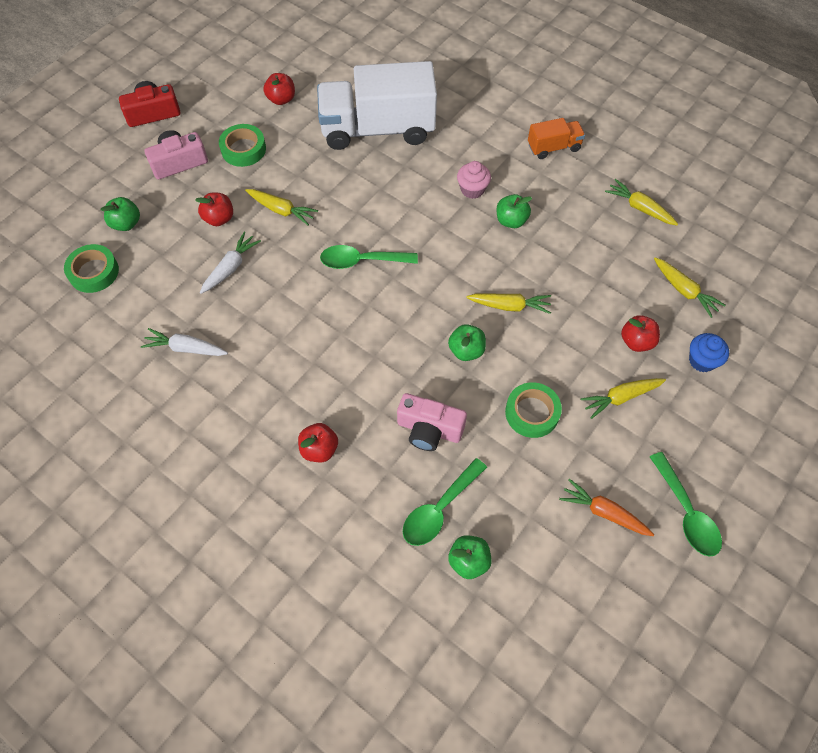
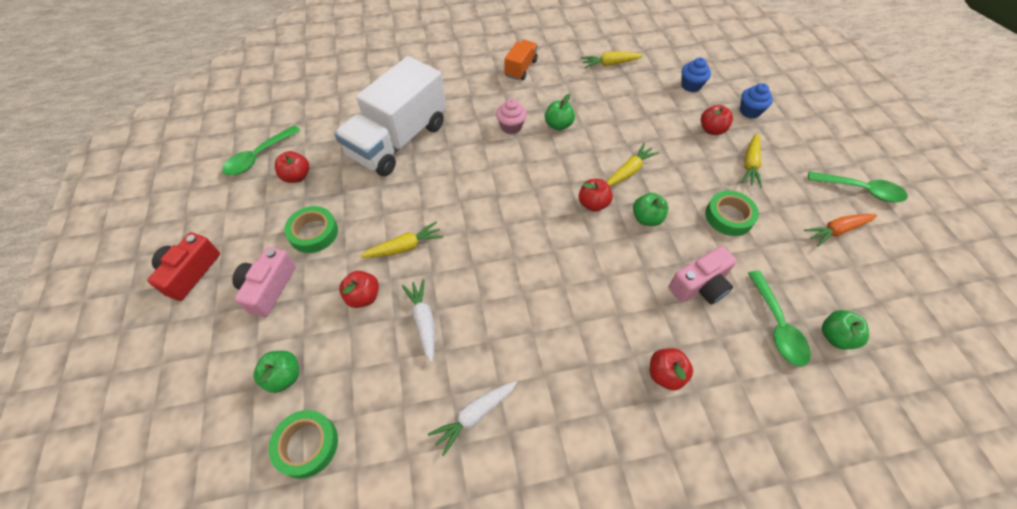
camera: 50 degrees left, 5 degrees down
(361, 261) = (508, 227): green spoon -> green spoon (258, 157)
(444, 302) = (593, 204): none -> red apple
(684, 291) = (691, 86): yellow carrot -> blue cupcake

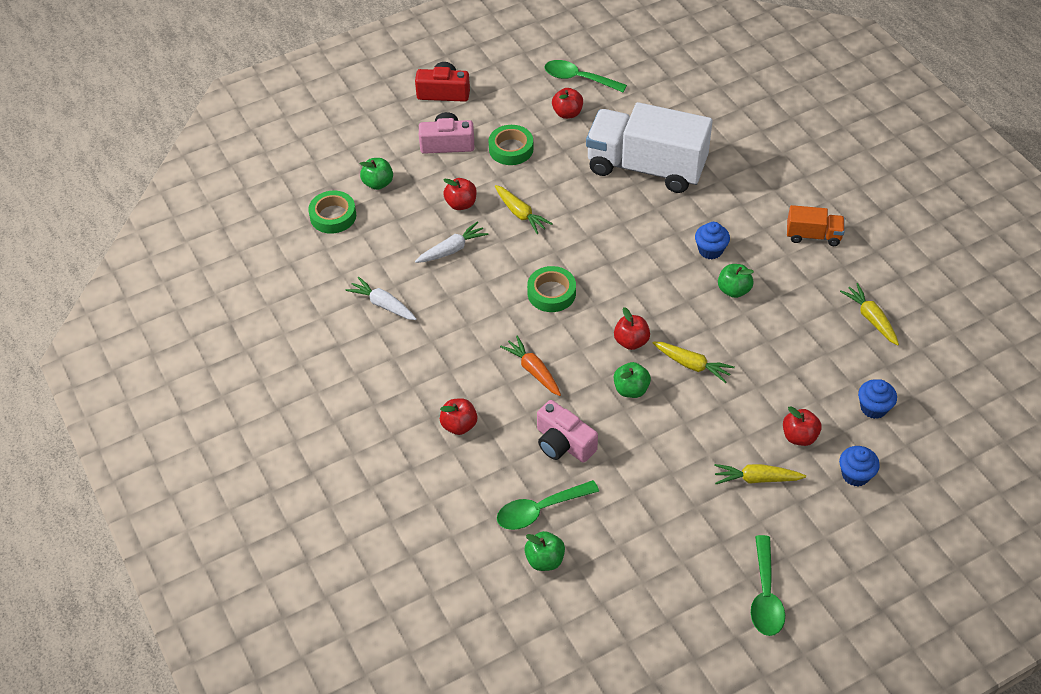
camera: 75 degrees right, 5 degrees down
(511, 127) = (710, 250): pink cupcake -> blue cupcake
(729, 216) = (665, 462): green tape -> green tape (551, 293)
(836, 231) = (687, 566): orange carrot -> orange carrot (533, 370)

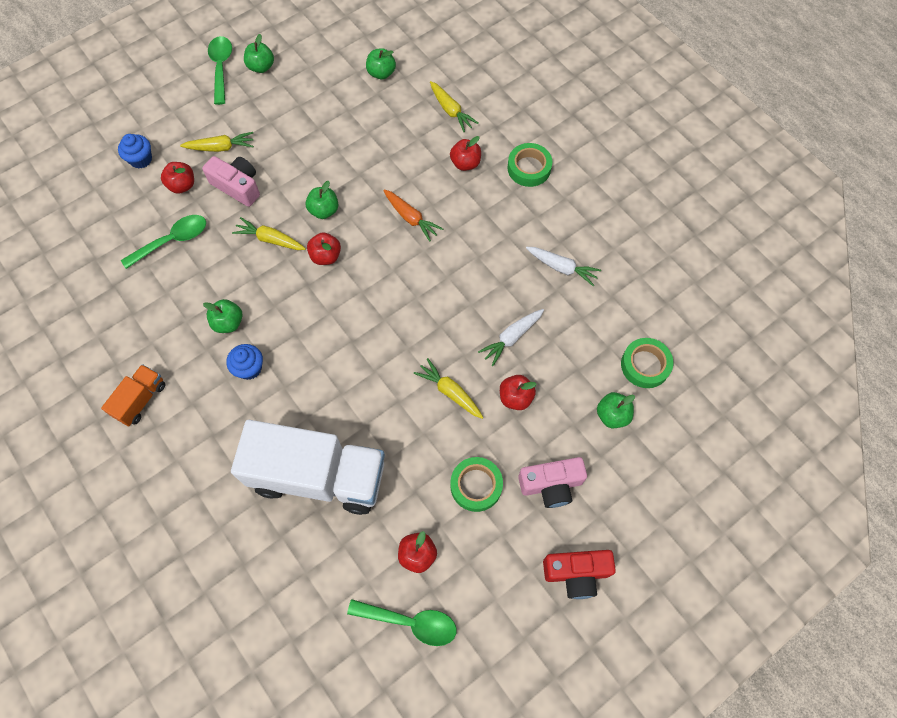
camera: 170 degrees right, 15 degrees up
(540, 510) = (389, 106): green spoon -> green spoon (172, 240)
(551, 293) = (405, 299): green tape -> green tape (529, 168)
(563, 443) = (377, 158): pink camera -> pink camera (237, 186)
(709, 590) = (261, 67): none -> green apple
(813, 235) = (141, 400): orange truck -> orange truck turned 120 degrees clockwise
(871, 318) = (99, 306): yellow carrot -> yellow carrot (451, 111)
(873, 408) = (115, 217): blue cupcake -> none

